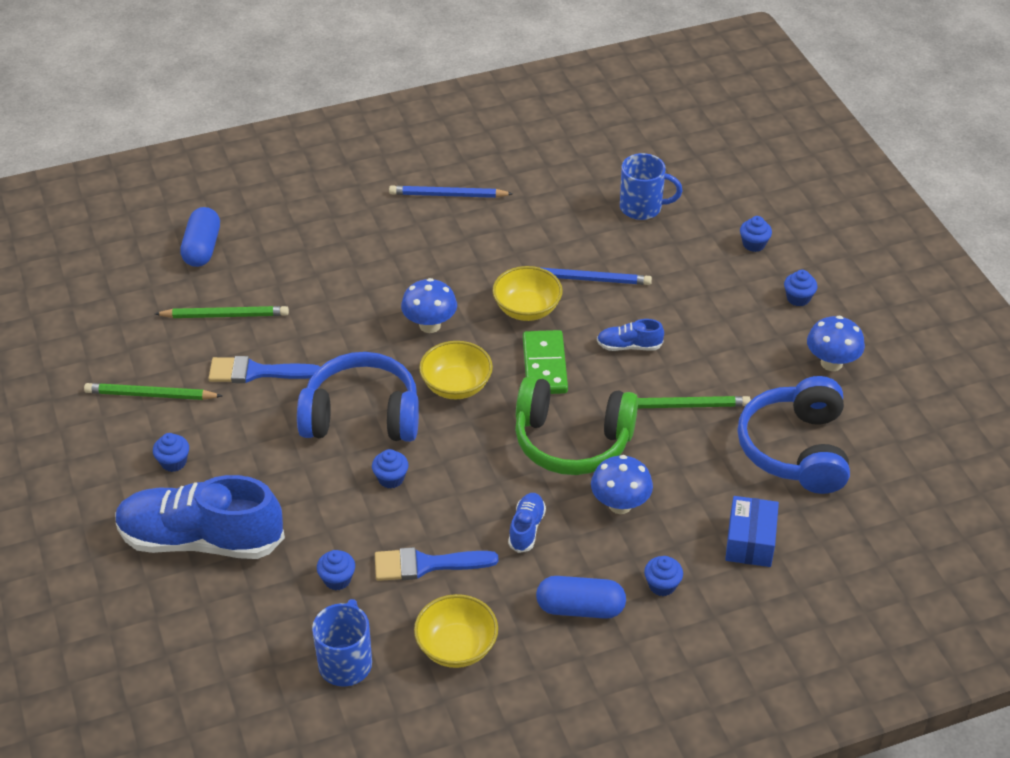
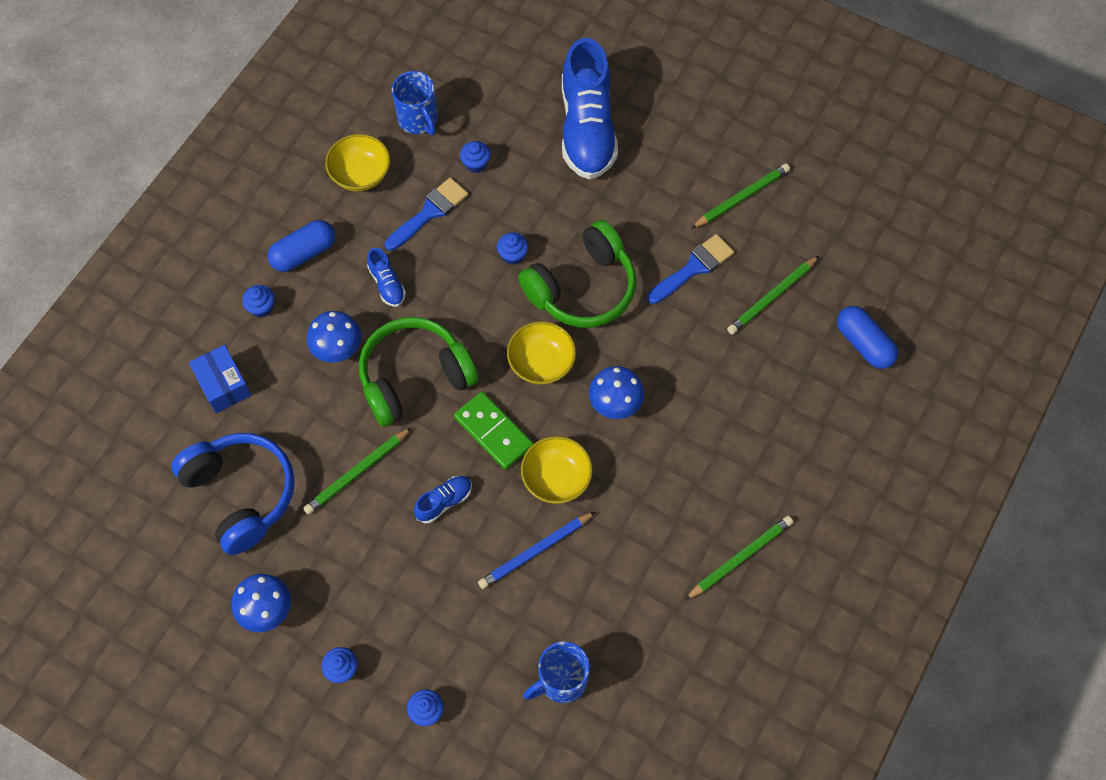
camera: 140 degrees right, 20 degrees up
(173, 462) = (666, 163): blue cupcake -> none
(201, 540) = (587, 128): blue shoe -> blue shoe turned 120 degrees clockwise
(362, 416) = (582, 288): blue headphones -> green headphones
(448, 195) = (740, 558): blue pencil -> green pencil

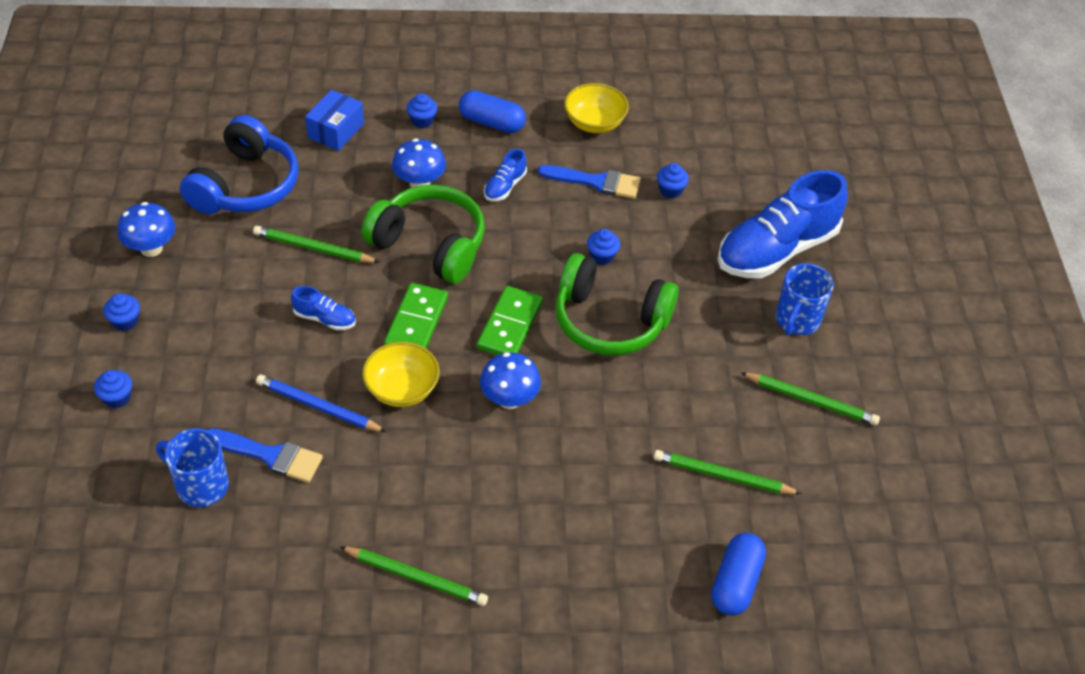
camera: 55 degrees right, 15 degrees down
(418, 120) = (679, 134): blue mug -> blue mug (797, 320)
(541, 363) = (510, 325): yellow bowl -> green domino
(693, 268) = (700, 396): blue brush -> blue brush (270, 455)

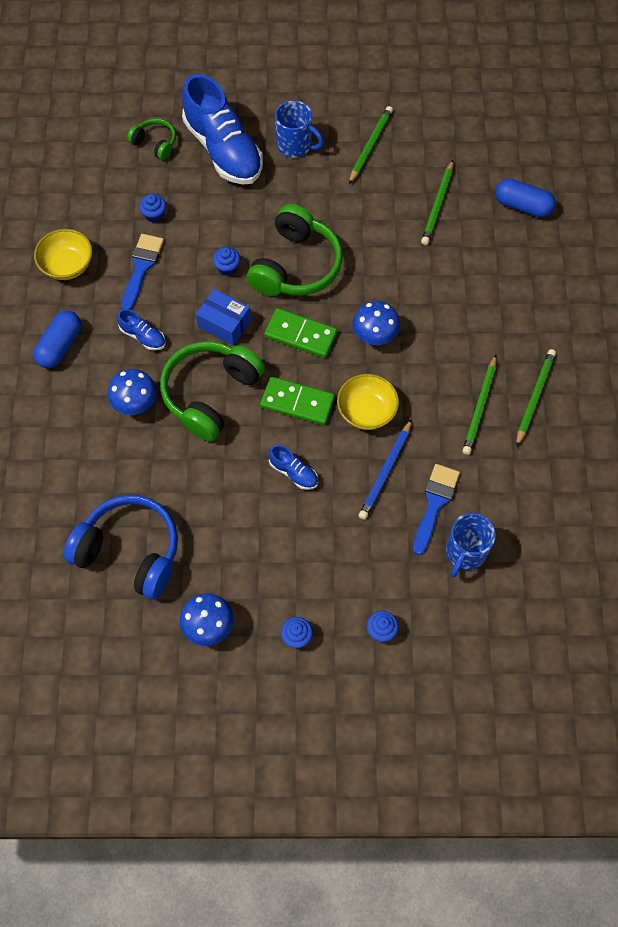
camera: 85 degrees left, 15 degrees up
(314, 248) = (212, 486): green pencil -> green pencil (480, 407)
(325, 319) = (293, 472): blue shoe -> blue shoe turned 105 degrees clockwise
(336, 130) = (60, 477): blue box -> blue box (224, 324)
(422, 121) = (53, 403): blue cupcake -> none
(774, 187) = (155, 143): none -> green headphones

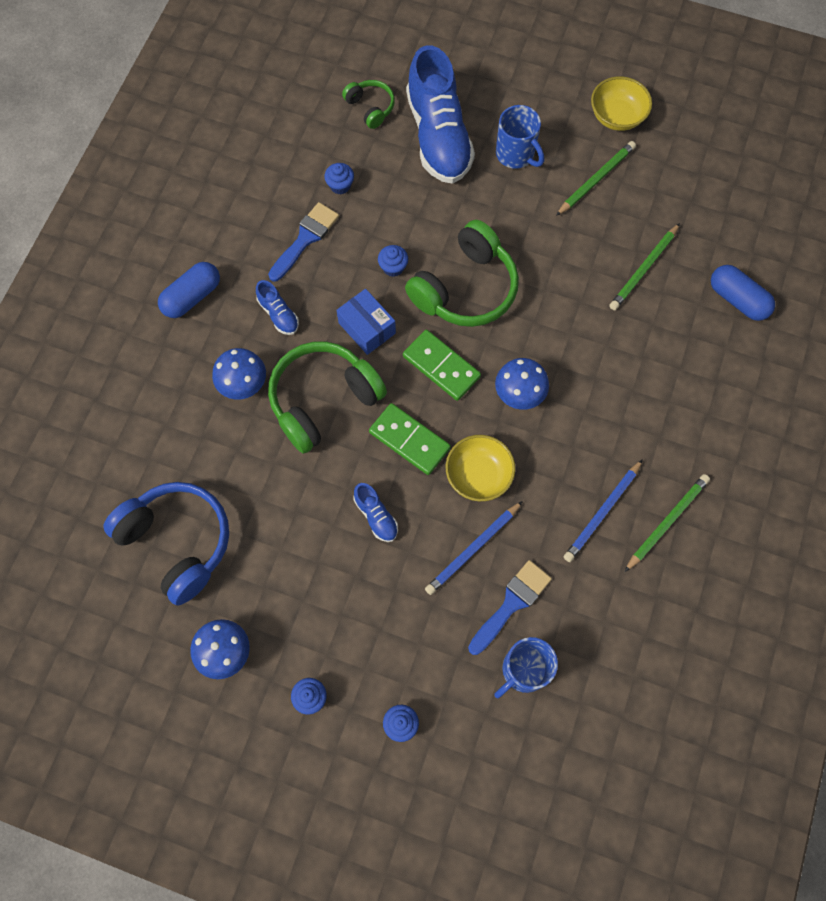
camera: 20 degrees right, 5 degrees up
(67, 265) = (232, 212): yellow bowl -> yellow bowl (616, 116)
(480, 407) = (602, 512): green pencil -> blue pencil

